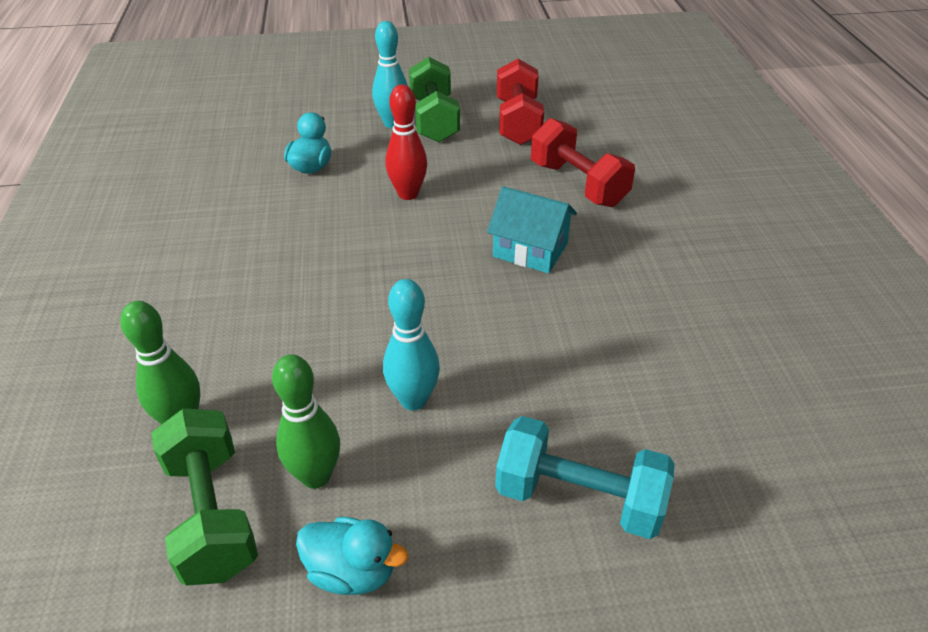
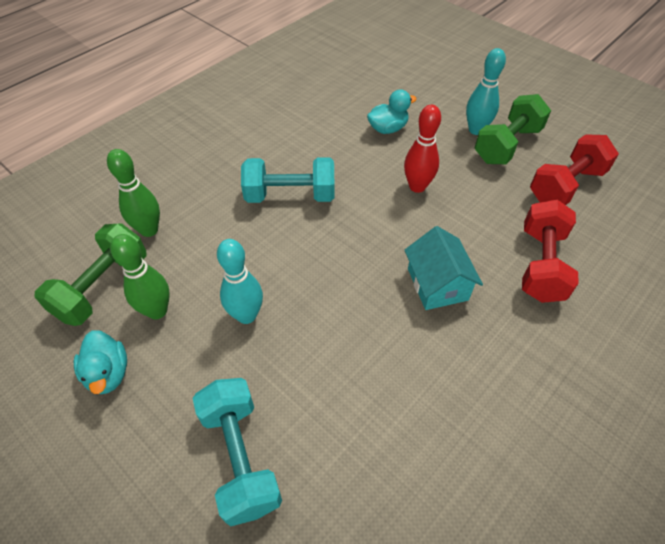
camera: 50 degrees right, 10 degrees up
(300, 279) = (290, 196): none -> turquoise dumbbell

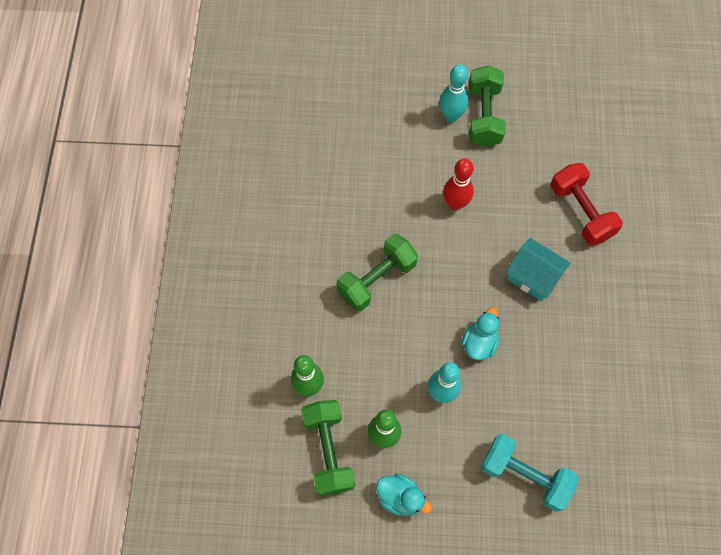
camera: 40 degrees left, 15 degrees up
(290, 196) = (376, 279): turquoise dumbbell -> green dumbbell
(387, 129) = (387, 161): turquoise duck -> turquoise duck (479, 342)
(566, 186) = (549, 129): red dumbbell -> none

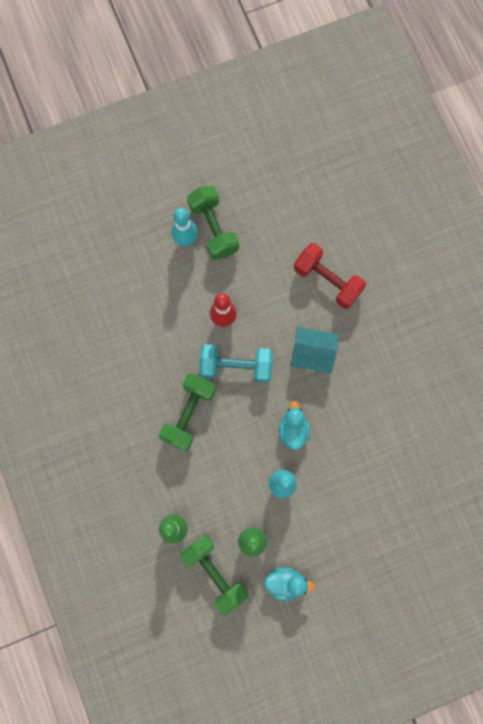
camera: 25 degrees left, 10 degrees up
(524, 475) = (372, 520): turquoise dumbbell -> turquoise dumbbell (236, 366)

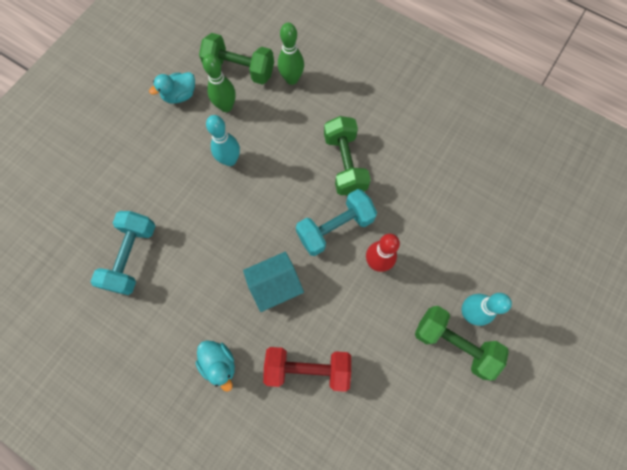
camera: 145 degrees right, 5 degrees down
(293, 430) = (248, 208): turquoise duck -> turquoise duck (219, 363)
(410, 452) = (132, 257): none -> turquoise dumbbell

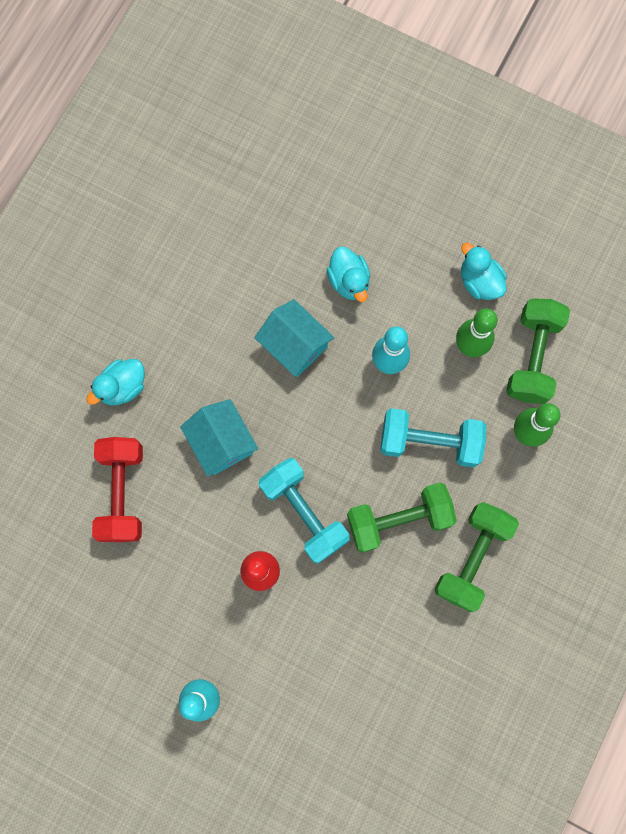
camera: 85 degrees right, 5 degrees up
(132, 257) = (244, 262): turquoise dumbbell -> turquoise dumbbell (429, 442)
(162, 181) = (349, 281): none -> turquoise duck
(206, 224) = (294, 345): none -> turquoise house
(454, 343) = (162, 676): green dumbbell -> green dumbbell (472, 558)

